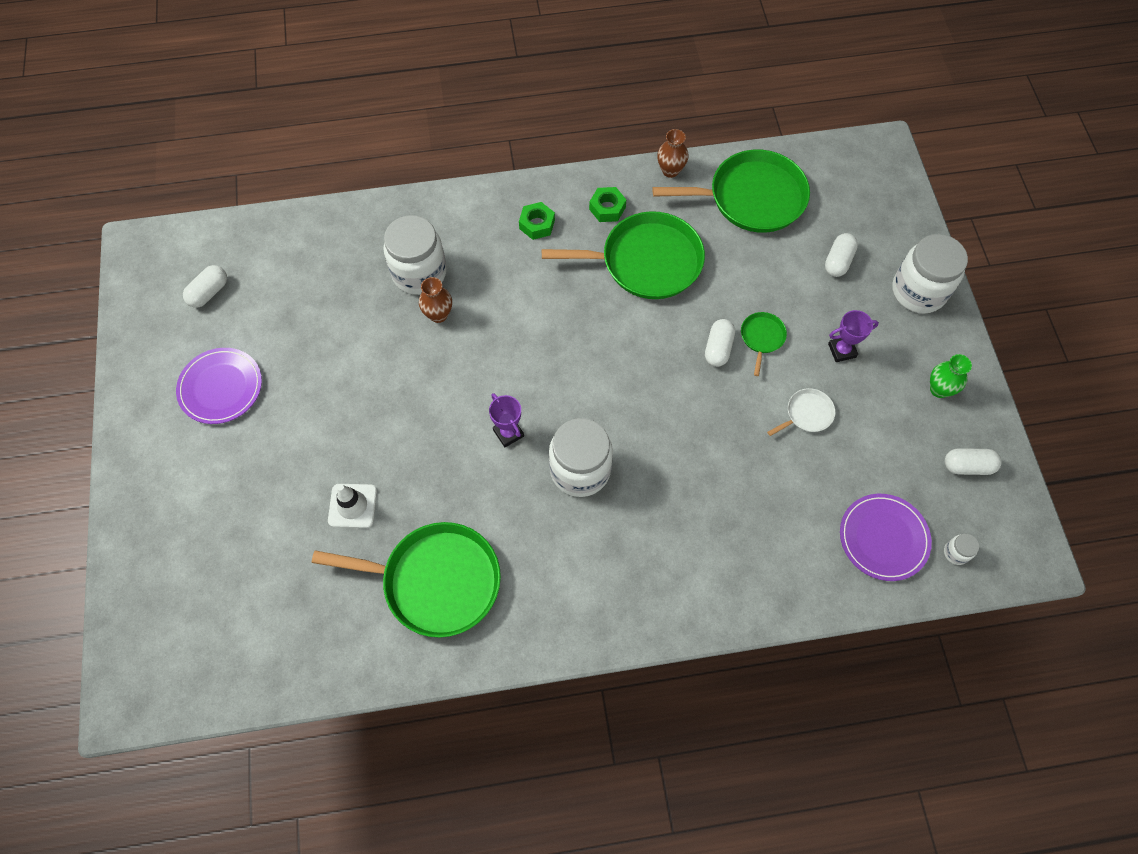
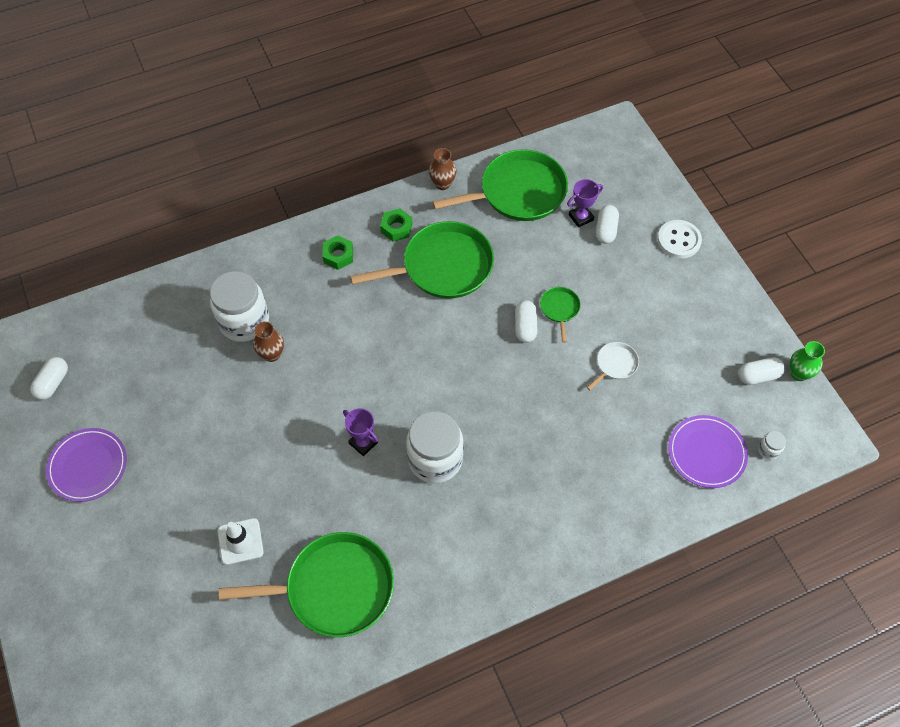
camera: 15 degrees left, 5 degrees down
(842, 350) = (629, 304): purple trophy -> purple trophy (581, 217)
(918, 291) = (679, 240): white jar -> white button
(939, 389) = (718, 318): green vase -> green vase (799, 373)

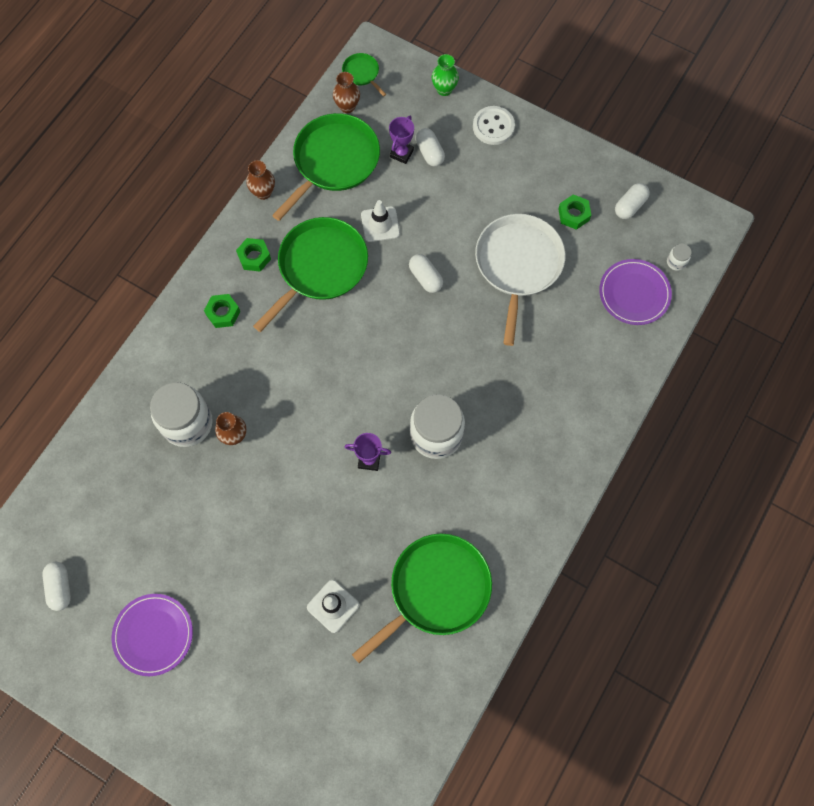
camera: 35 degrees left, 10 degrees up
(519, 262) = (380, 224): none -> white traffic cone
(559, 309) = (442, 245): green pan -> green pan (362, 73)
(562, 157) = (347, 106): none -> brown vase
(615, 364) = (518, 265): white pan -> white pan, size x2.26
(698, 352) = (573, 214): none -> green nut
(799, 373) = (657, 185): green vase -> green vase (444, 89)

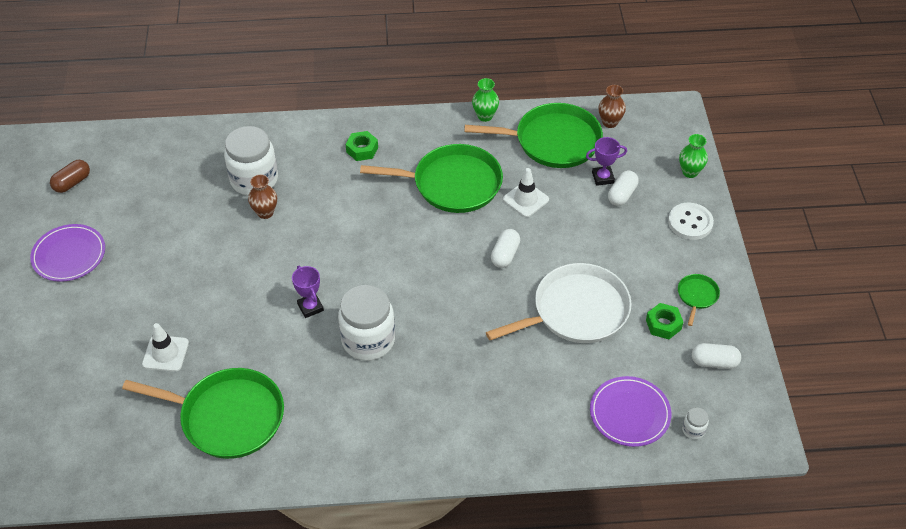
camera: 55 degrees right, 20 degrees down
(60, 587) = (72, 183): white capsule -> brown capsule
(254, 257) = (425, 141): green nut -> none
(263, 192) = (485, 116): brown vase -> green vase
(362, 73) = (648, 115): green pan -> green pan (697, 296)

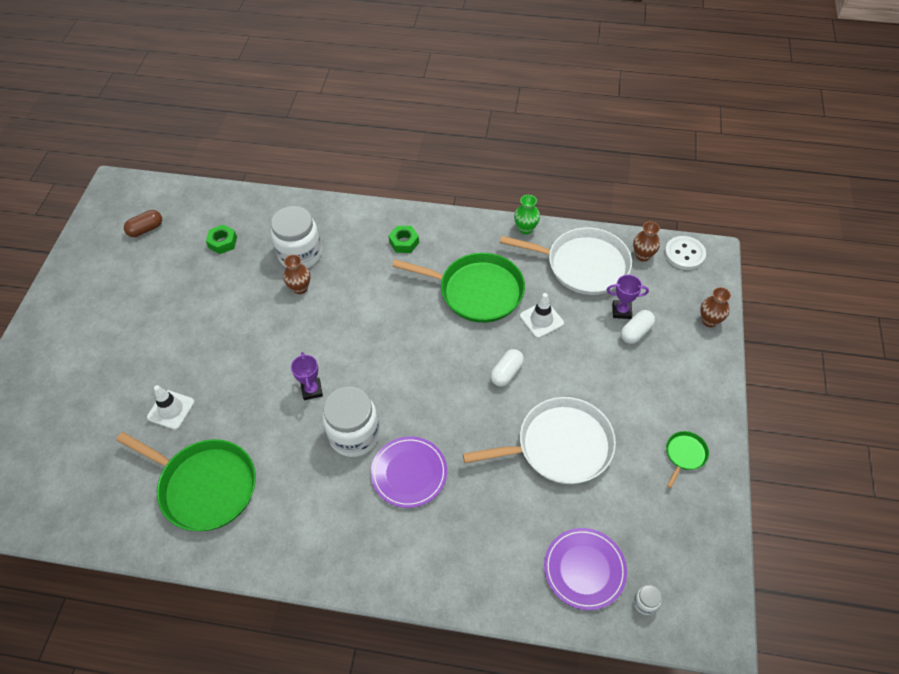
camera: 15 degrees right, 5 degrees up
(69, 255) = (121, 297): purple plate -> purple plate (409, 473)
(553, 141) = (583, 265): green pan -> white pan
(663, 324) = (643, 479): green nut -> green nut (223, 242)
(690, 172) = (709, 321): green vase -> brown vase
(690, 222) = (697, 374): white button -> white button (684, 254)
(714, 362) = (685, 531): white capsule -> none

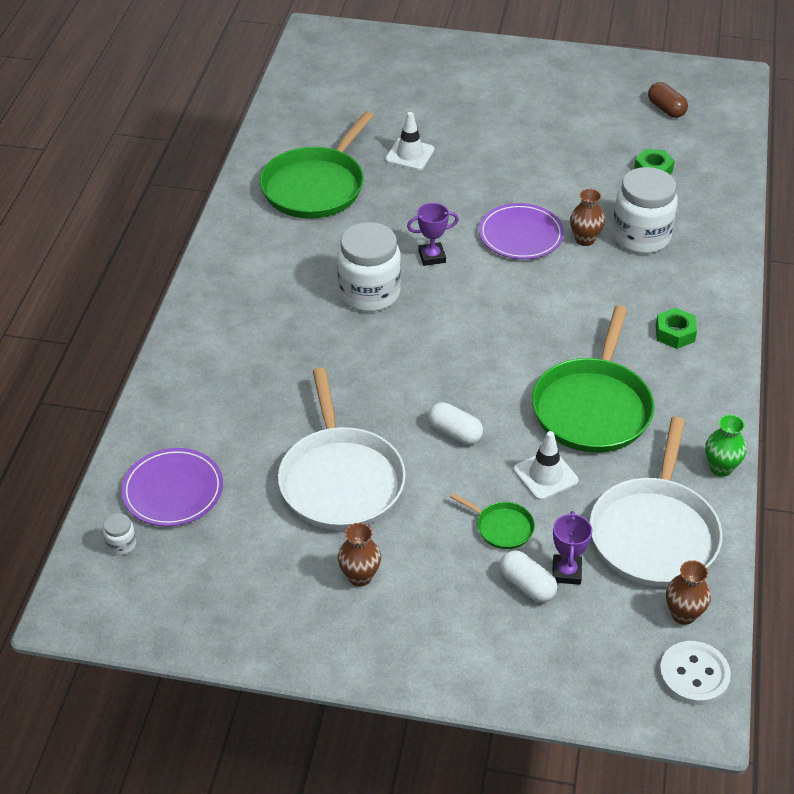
camera: 90 degrees right, 10 degrees down
(409, 473) = (315, 339): purple plate -> purple plate (521, 235)
(684, 455) = (316, 616): green pan -> green pan (502, 527)
(709, 321) = (553, 687): brown vase -> brown vase (360, 576)

